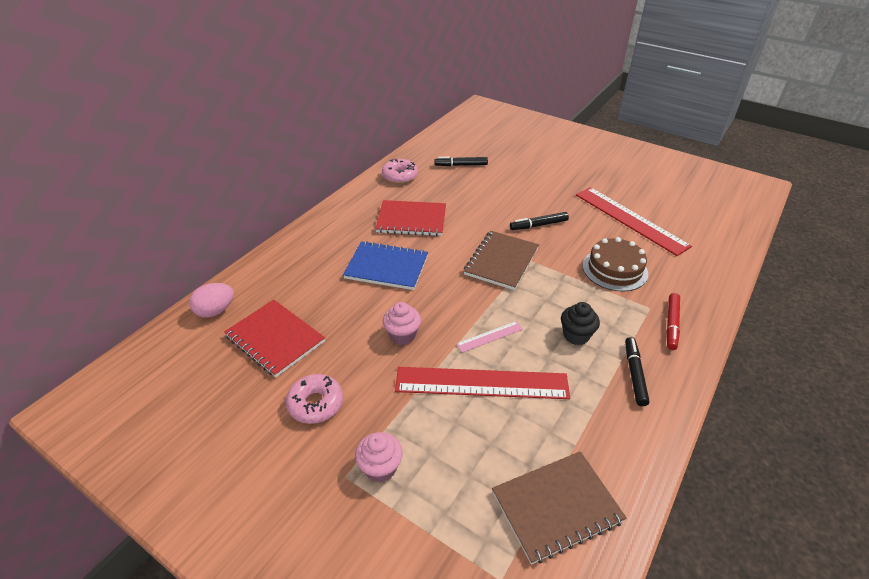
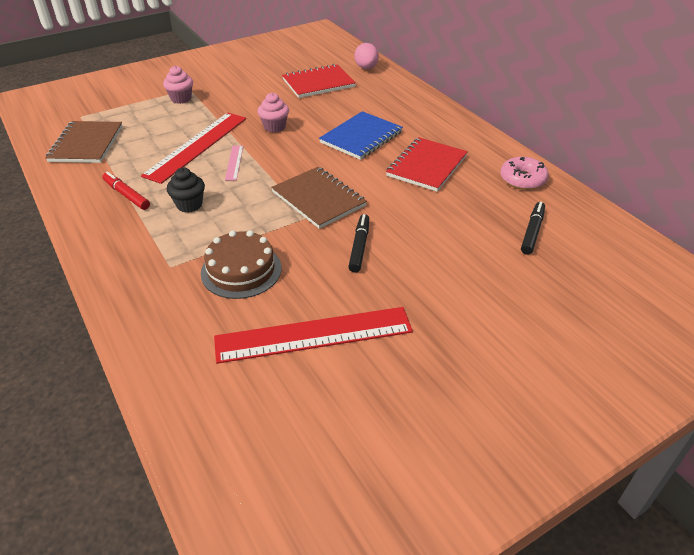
camera: 115 degrees right, 0 degrees up
(315, 403) = (248, 88): pink donut -> none
(634, 374) = (121, 217): black marker -> none
(671, 324) = (137, 269): red marker -> red marker (126, 195)

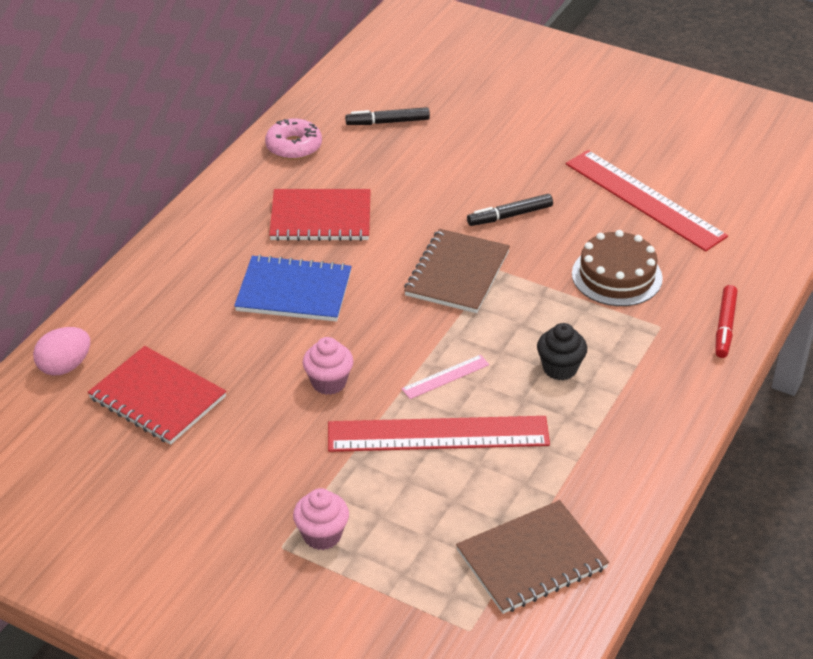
camera: 120 degrees left, 0 degrees up
(126, 195) = (593, 434): red marker -> red marker (725, 326)

